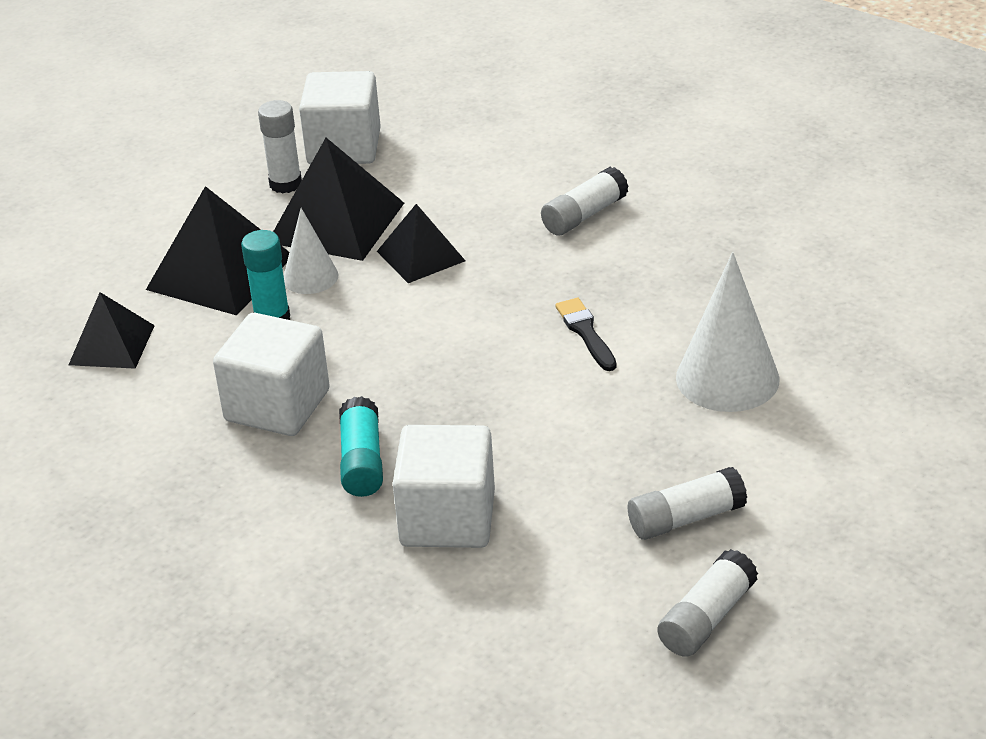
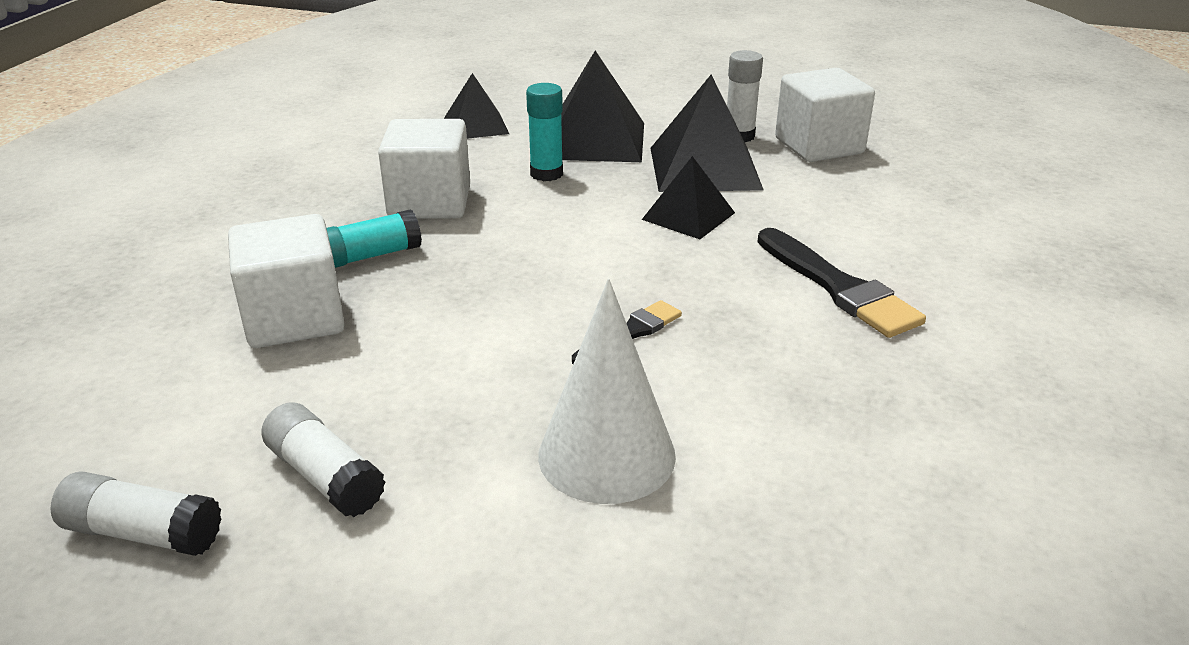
camera: 65 degrees right, 5 degrees down
(310, 277) = (616, 175): white cone -> none
(584, 215) = (838, 287): white glue stick -> black brush

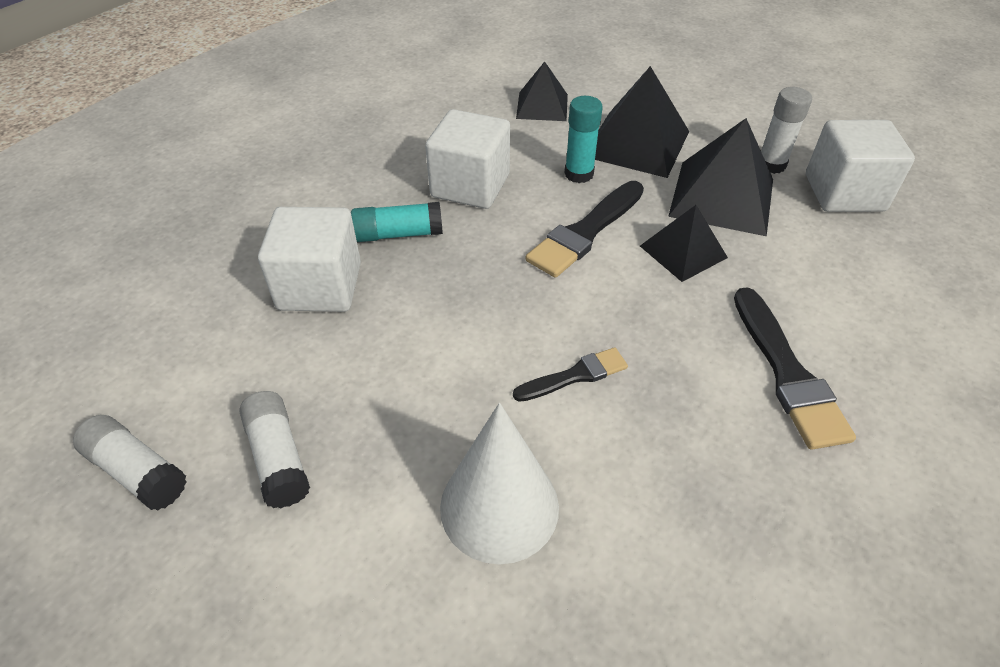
camera: 20 degrees right, 15 degrees up
(579, 218) = (585, 232): none -> black brush

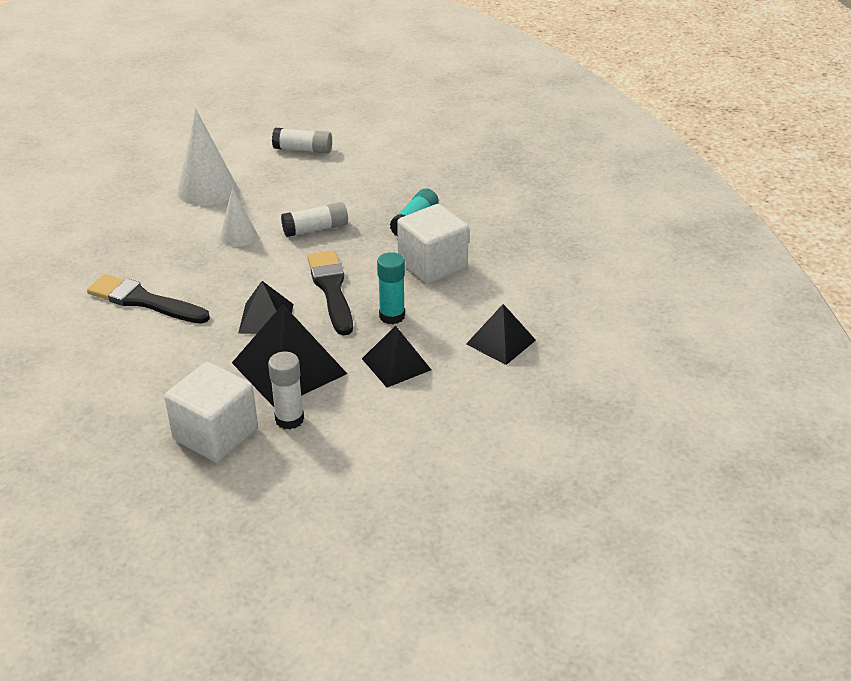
camera: 125 degrees right, 10 degrees down
(137, 471) = (339, 121): white glue stick -> white glue stick (315, 229)
(320, 286) = (400, 186): white cube -> none
(575, 375) = (238, 235): black brush -> white cone
(636, 143) = (396, 364): black pyramid -> black pyramid, size x0.61

